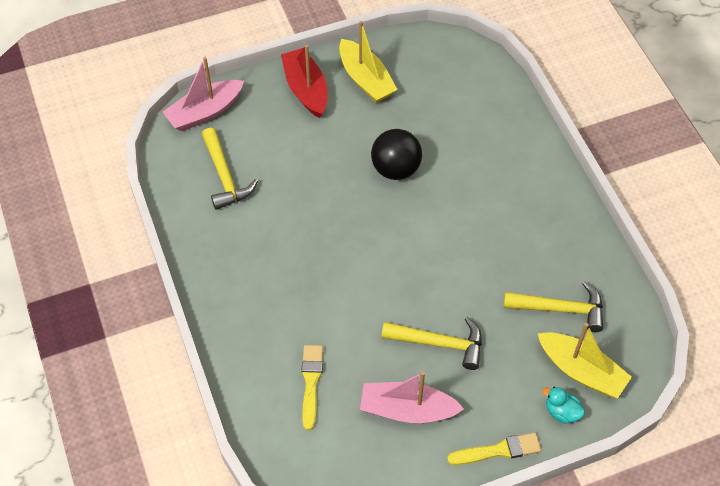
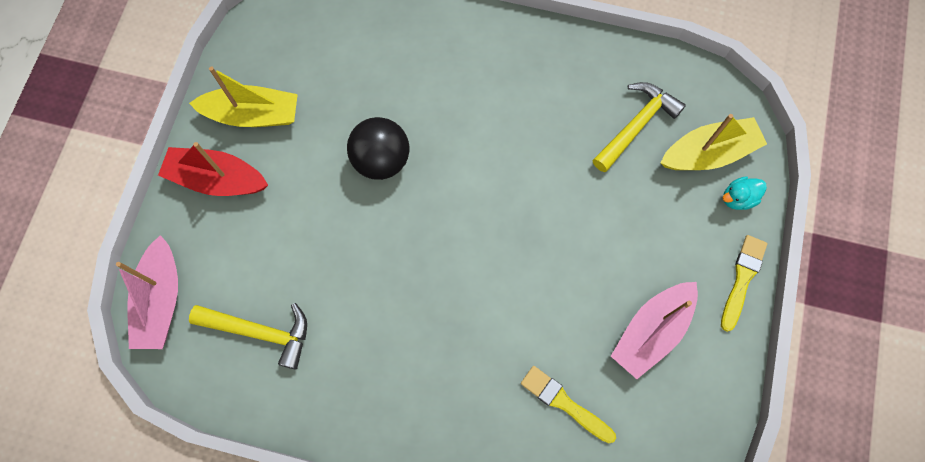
camera: 55 degrees left, 15 degrees up
(439, 343) = (601, 254): yellow hammer -> none

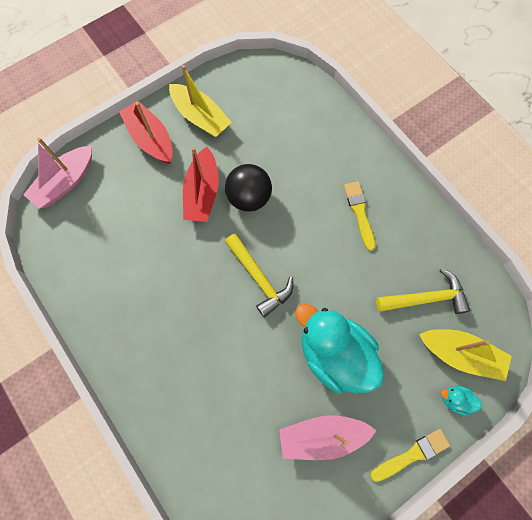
camera: 40 degrees right, 0 degrees up
(260, 332) = (99, 242): yellow hammer -> yellow hammer (259, 278)
(327, 192) = (202, 192): none -> red boat
(564, 403) = (229, 432): yellow brush -> yellow brush (359, 212)
(598, 246) = (334, 354): none -> turquoise duck

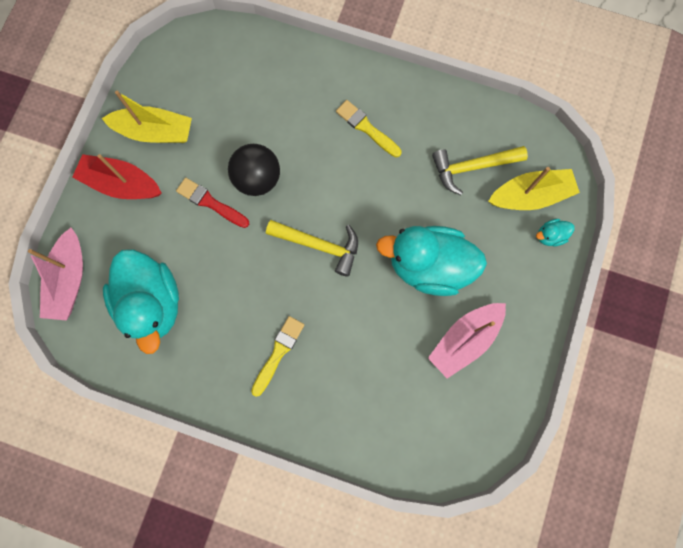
camera: 35 degrees left, 5 degrees up
(108, 238) = (152, 303): none -> turquoise duck
(202, 192) = (210, 202): red boat -> red brush
(412, 454) = (545, 303): yellow brush -> yellow brush (278, 353)
(425, 298) = (472, 167): yellow hammer -> yellow hammer turned 150 degrees counterclockwise

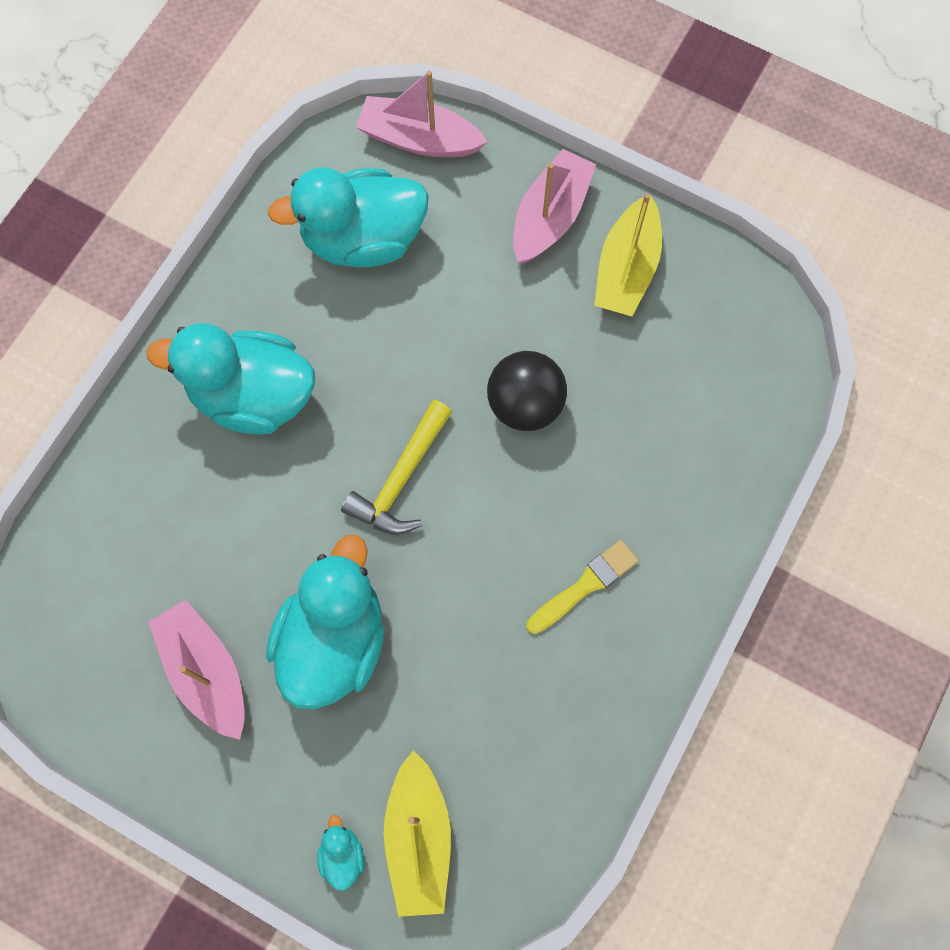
camera: 100 degrees right, 5 degrees down
(121, 184) = (550, 216): red boat -> pink boat
(210, 202) = (499, 333): red brush -> none
(278, 353) = (252, 396): yellow brush -> turquoise duck
(472, 167) = (487, 748): yellow hammer -> none

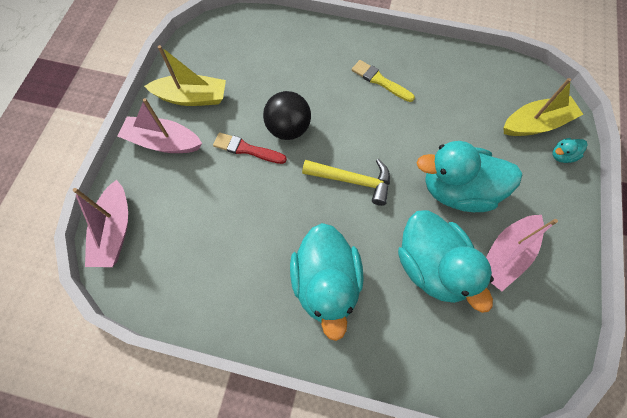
camera: 105 degrees left, 5 degrees down
(363, 239) = (197, 246): turquoise duck -> turquoise duck (432, 266)
(504, 333) = (246, 149): none -> red brush

